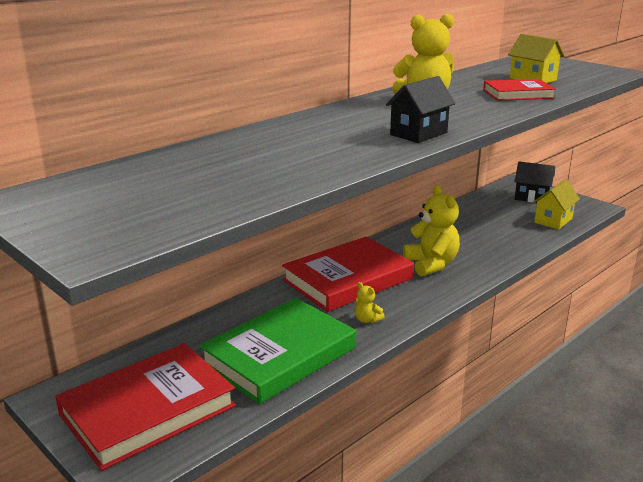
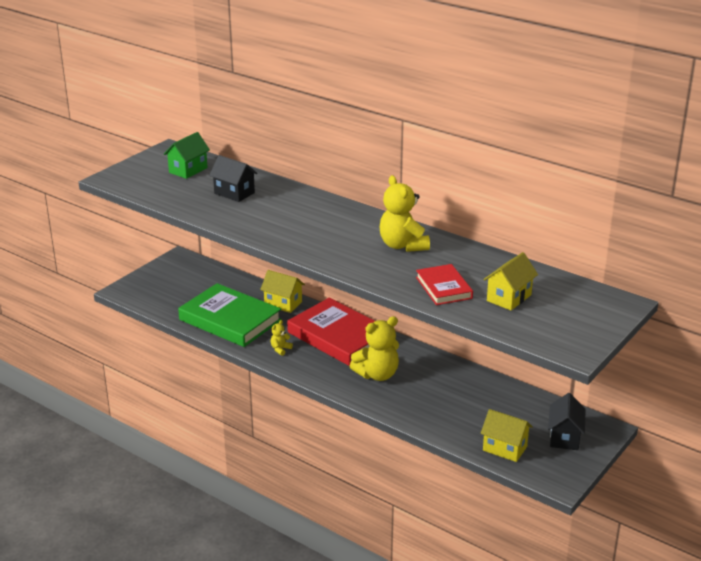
camera: 80 degrees right, 5 degrees up
(122, 187) = (188, 170): none -> green house
(148, 410) = (171, 287): red book -> none
(254, 310) = (283, 303): none -> yellow house
(418, 134) = (307, 245): black house -> black house (234, 193)

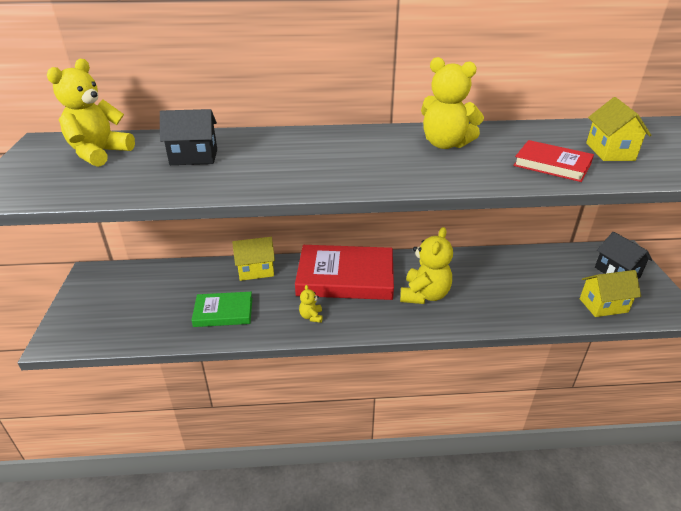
camera: 40 degrees left, 5 degrees up
(188, 170) = (99, 153): green house -> yellow teddy bear
(230, 320) = (223, 312): green book -> green book, size x0.55

